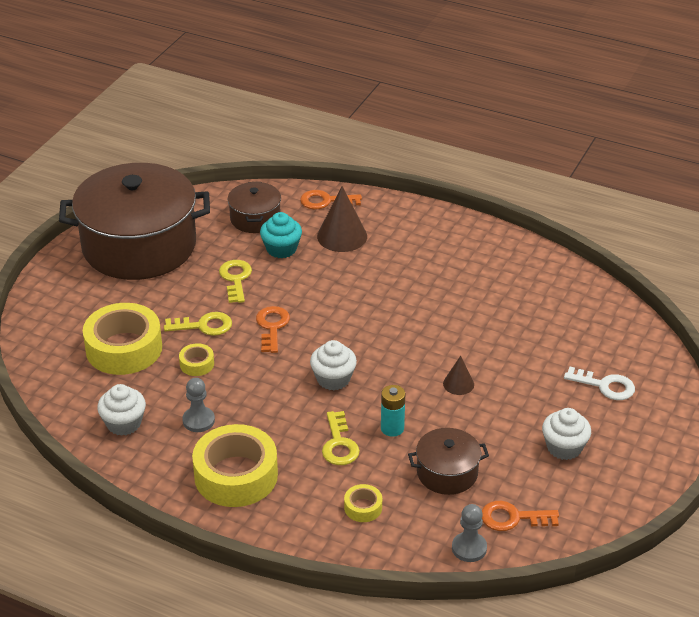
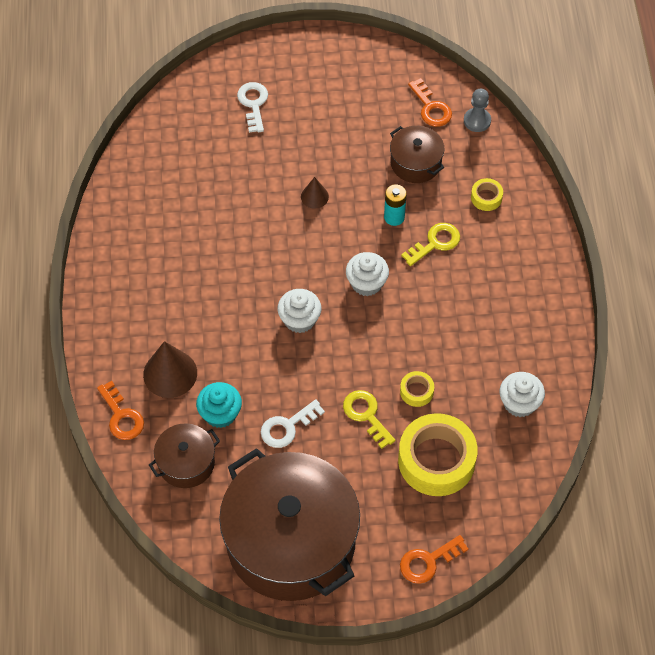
camera: 120 degrees left, 20 degrees up
(198, 420) = (478, 351): grey pawn -> none
(235, 279) = (287, 427): yellow key -> white key
(236, 475) = (515, 293): yellow tape -> none
(272, 327) = (333, 361): orange key -> orange key (428, 561)
(564, 447) = (339, 104): white cupcake -> white cupcake (299, 319)

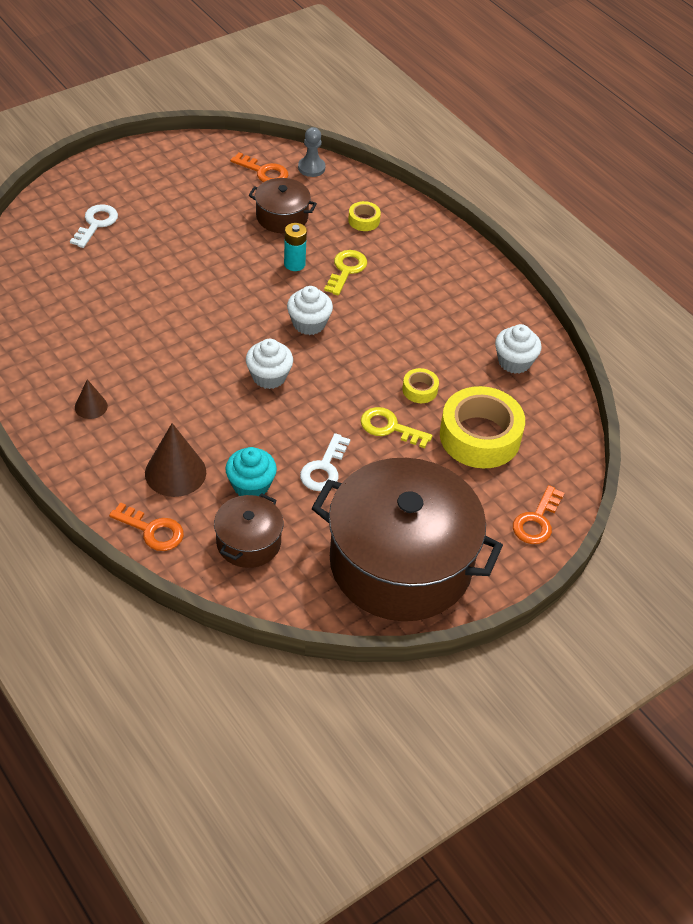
camera: 35 degrees left, 10 degrees down
(253, 104) = (96, 224): white key -> white key turned 60 degrees clockwise
(314, 196) = (209, 275): brown cone -> brown cone (91, 406)

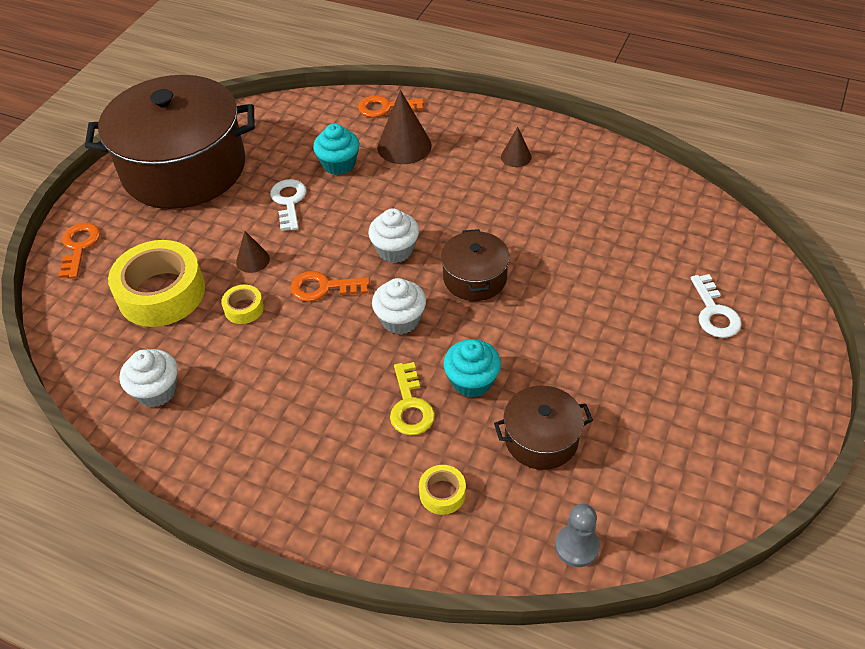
camera: 155 degrees right, 0 degrees up
(248, 542) = (310, 131): brown pot -> brown pot (475, 278)
(264, 172) = (626, 499): orange key -> orange key (323, 287)
(294, 264) = (472, 381): turquoise battery -> turquoise cupcake
(389, 427) = (252, 260): yellow key -> brown cone

